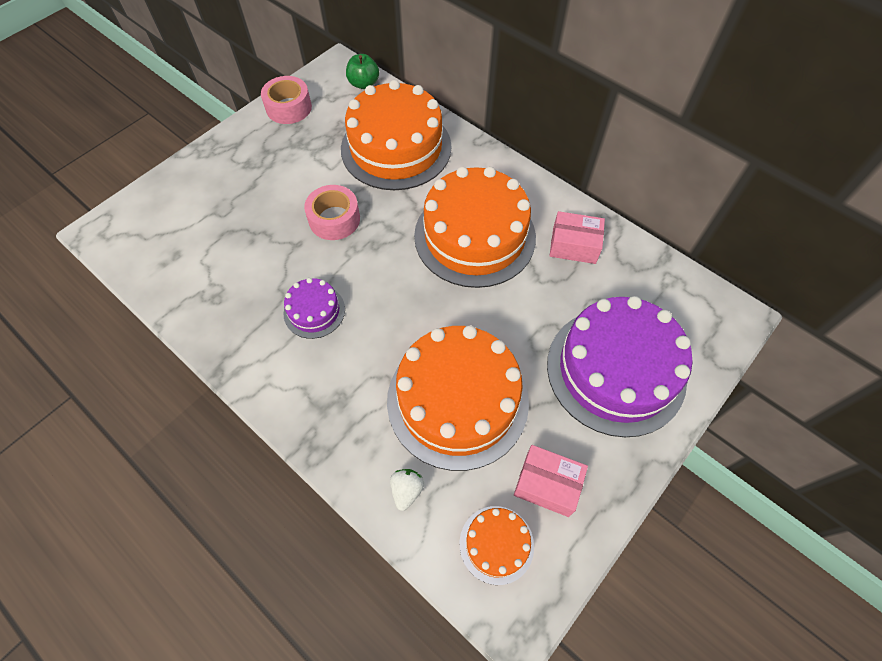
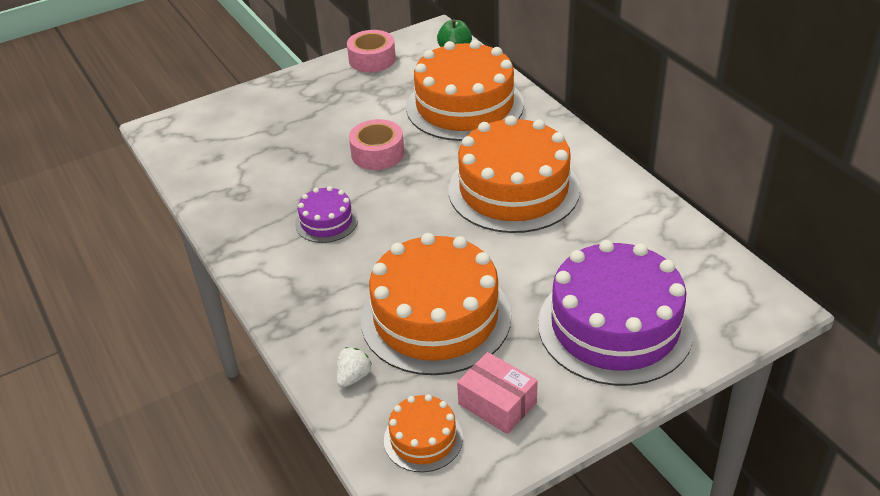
camera: 20 degrees right, 20 degrees down
(574, 245) = (617, 214): pink box -> none

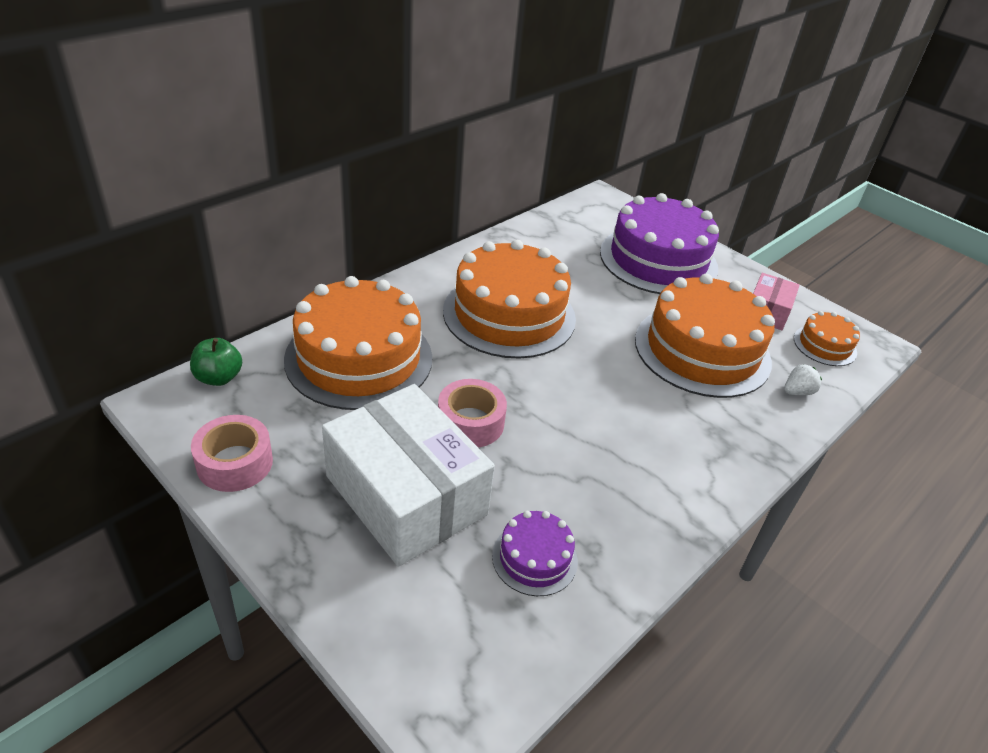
camera: 110 degrees left, 0 degrees up
(319, 121) = (406, 495): none -> white box
(326, 221) = (609, 447): purple cake -> purple cake (534, 558)
(353, 377) = (797, 392): white strawberry -> white strawberry turned 135 degrees clockwise

